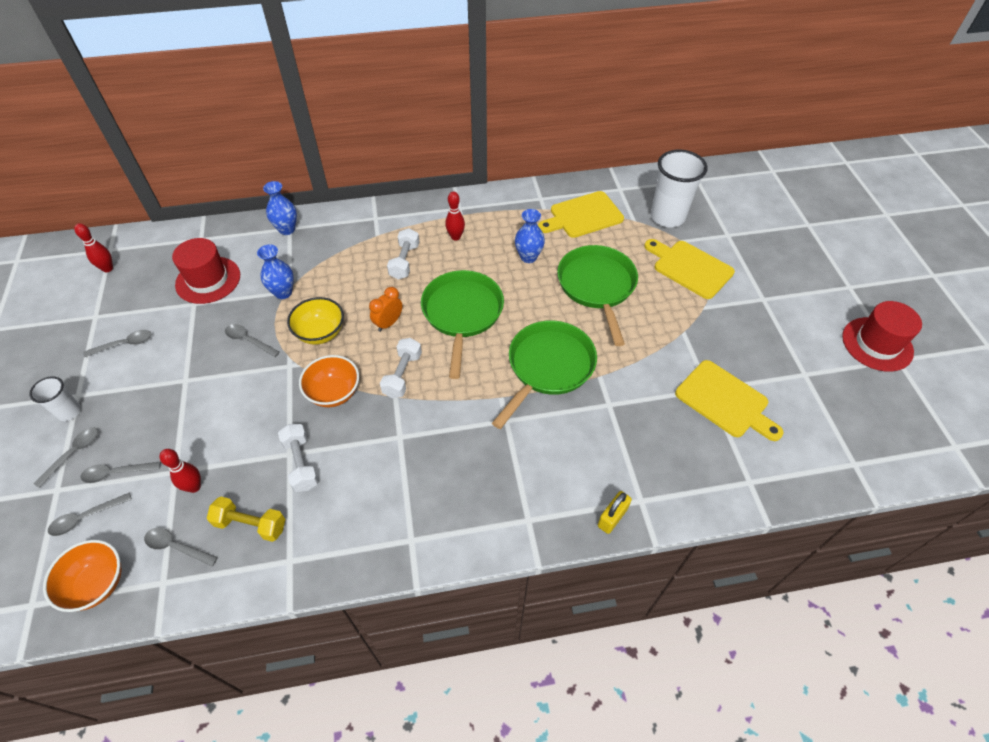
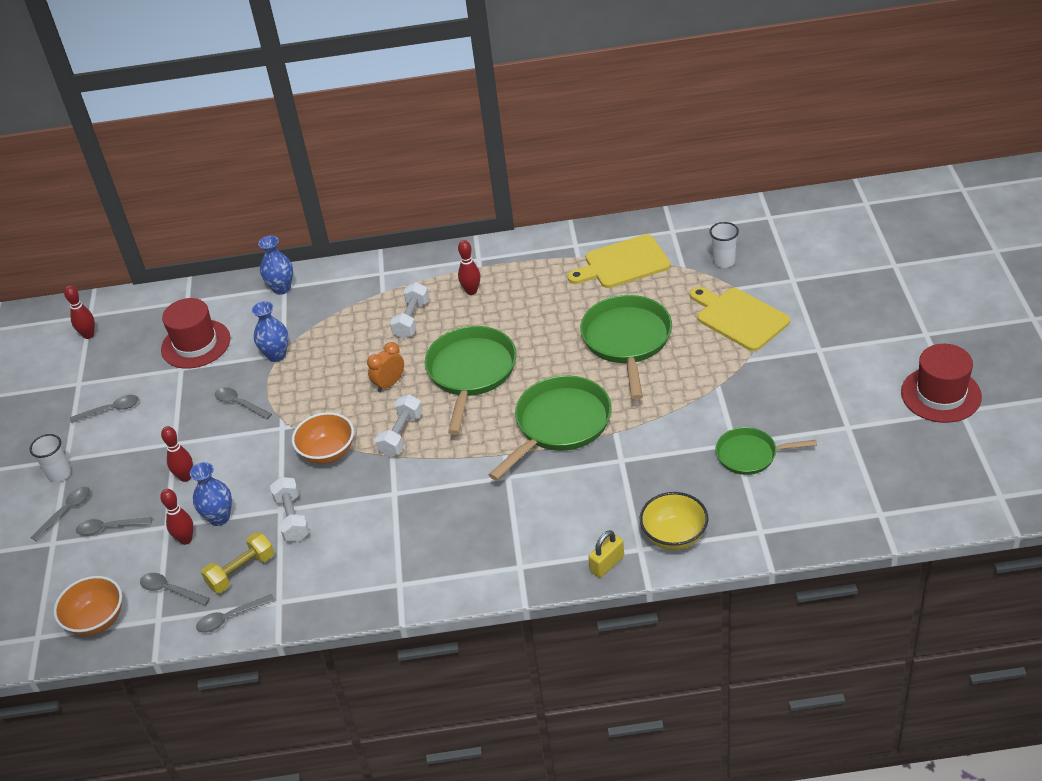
camera: 10 degrees right, 10 degrees down
(86, 517) = (82, 566): grey spoon -> grey spoon (230, 618)
(195, 417) = (185, 477): none -> red bowling pin
(251, 524) = (241, 571): yellow dumbbell -> yellow dumbbell turned 60 degrees counterclockwise
(320, 333) = (315, 395): yellow bowl -> yellow bowl (674, 536)
(528, 257) = (552, 311): blue vase -> blue vase (219, 517)
(667, 217) = (724, 262): white cup -> white cup, size x0.53
(725, 401) = (750, 455): yellow cutting board -> green pan

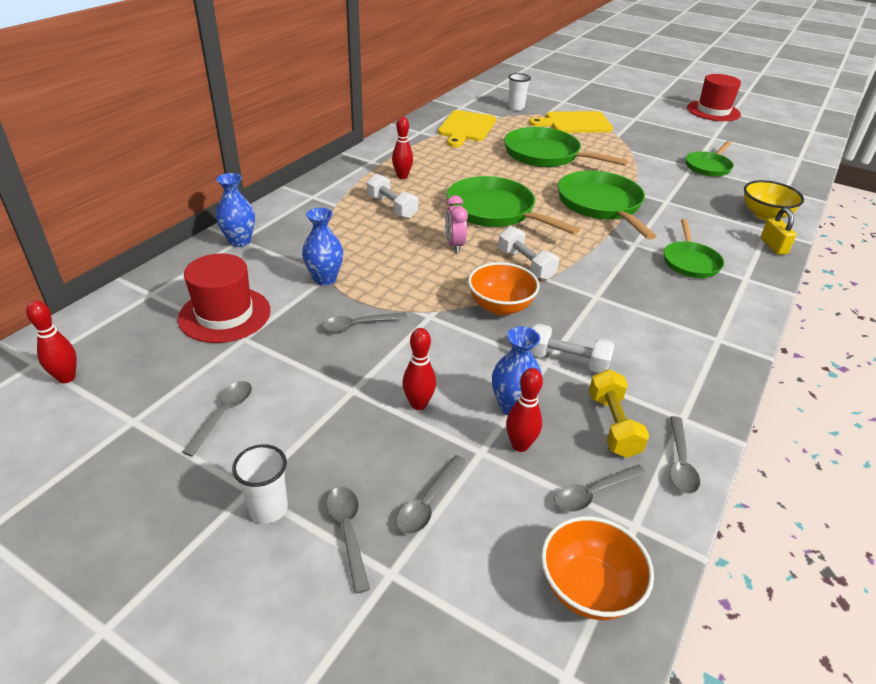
camera: 60 degrees left, 5 degrees down
(389, 384) = (454, 245): orange clock -> pink clock
(511, 522) = (690, 262): none -> green pan

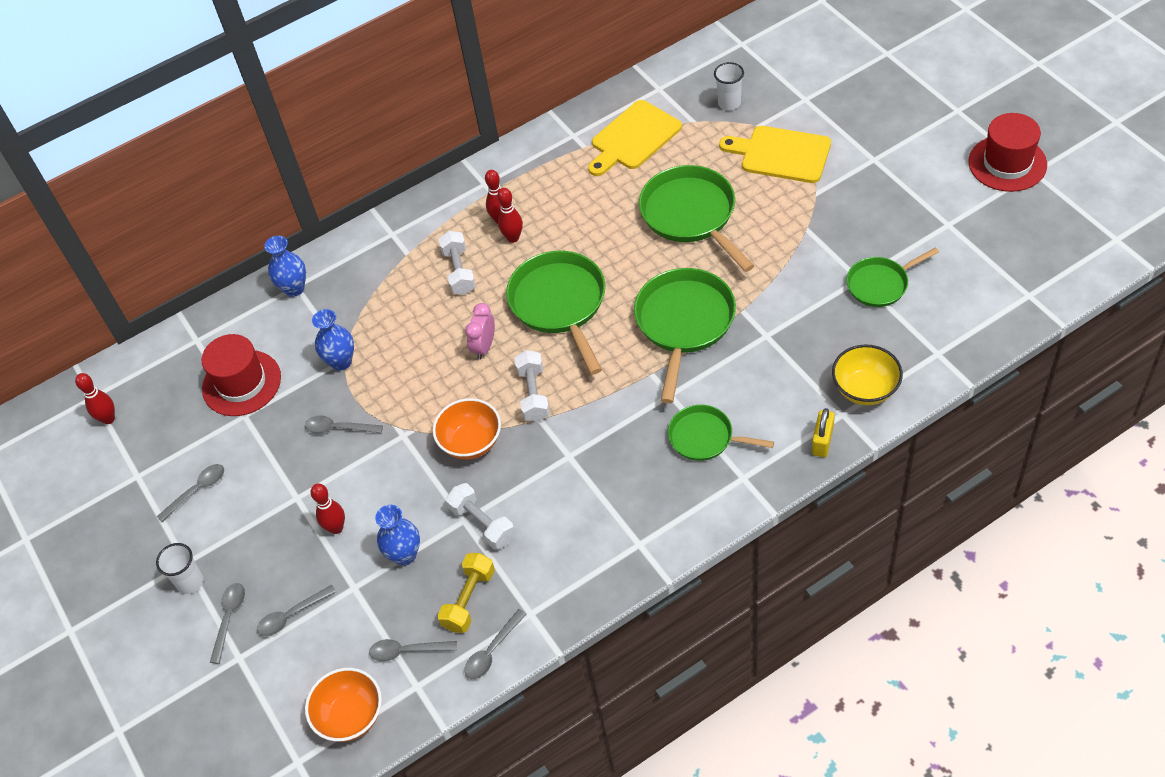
camera: 35 degrees right, 15 degrees up
(520, 445) = (385, 592): red bowling pin -> red bowling pin (513, 238)
(690, 262) = (705, 437): green pan -> green pan turned 75 degrees clockwise

